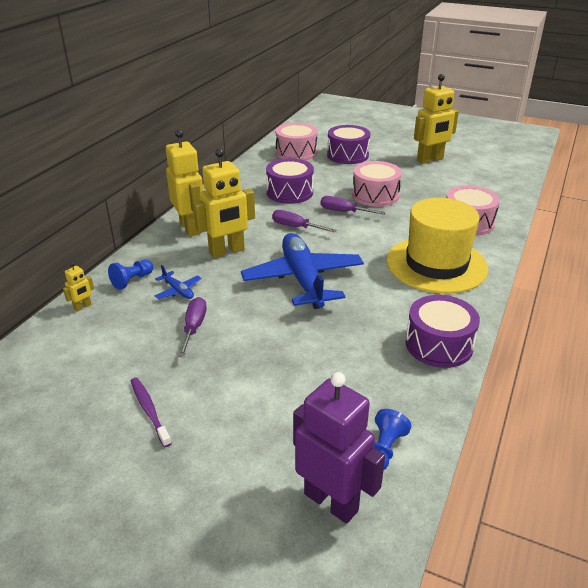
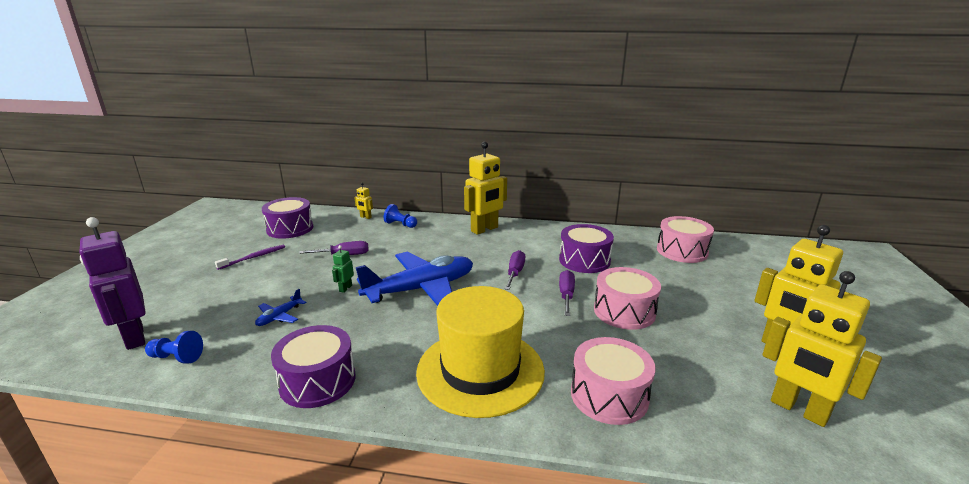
camera: 75 degrees right, 10 degrees down
(178, 291) = (391, 241): blue plane -> blue plane (279, 316)
(227, 251) = (454, 249): yellow robot -> yellow robot (798, 410)
(280, 327) = (345, 288): none -> green robot
(331, 502) = (134, 337): purple robot -> purple robot turned 120 degrees clockwise
(347, 155) = (715, 281): purple drum -> purple drum (290, 228)

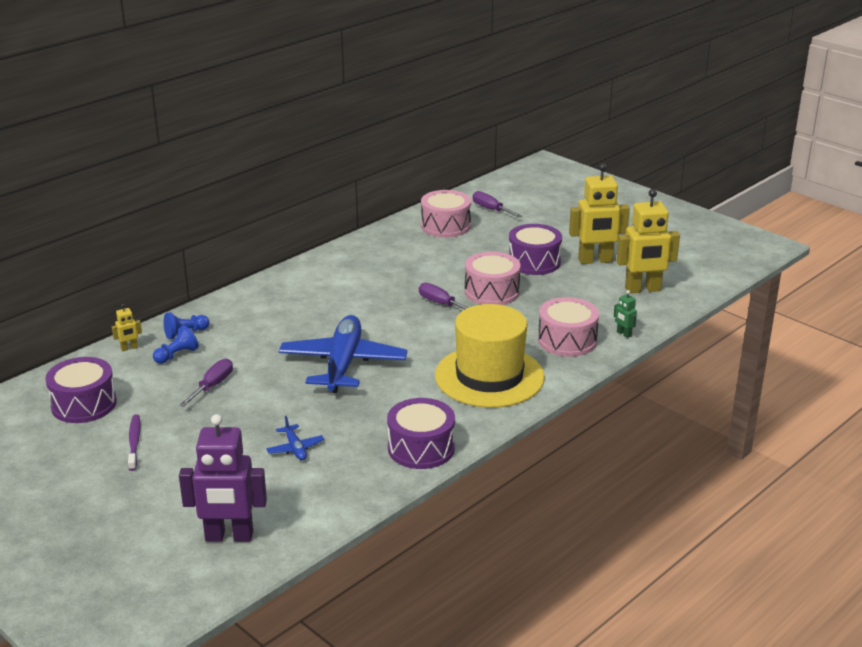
camera: 55 degrees left, 5 degrees up
(176, 357) = (300, 514): blue pawn -> blue pawn (176, 355)
(345, 288) = (288, 402): green robot -> green robot (623, 334)
(484, 229) = (271, 292): yellow robot -> none
(515, 273) = (377, 311): purple screwdriver -> purple screwdriver (491, 210)
(584, 260) = (401, 272): purple drum -> purple drum (534, 262)

